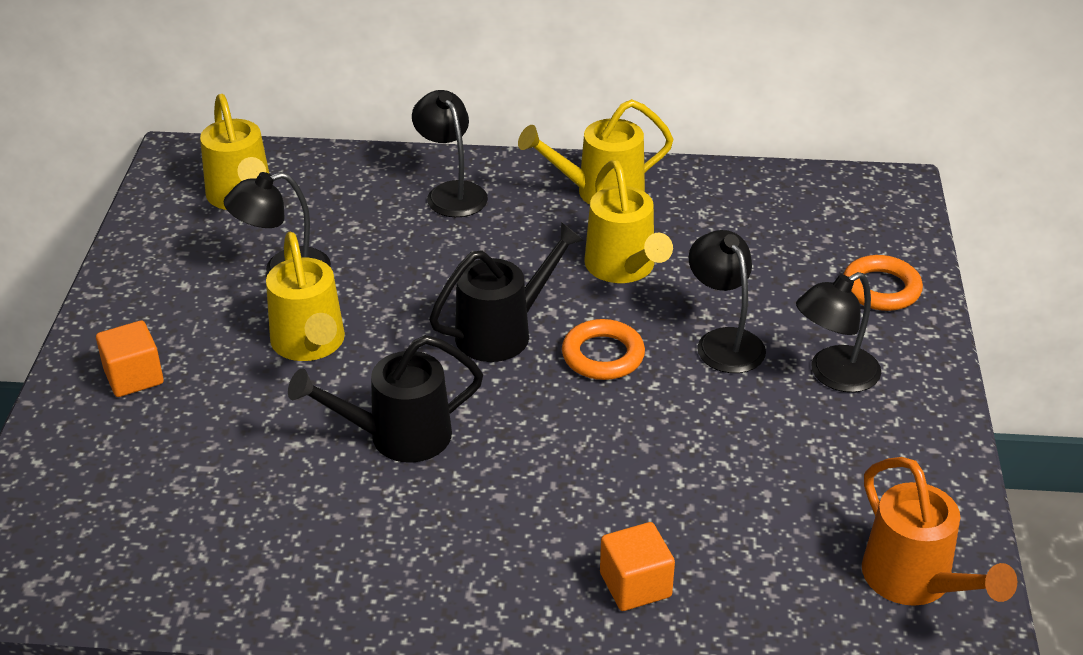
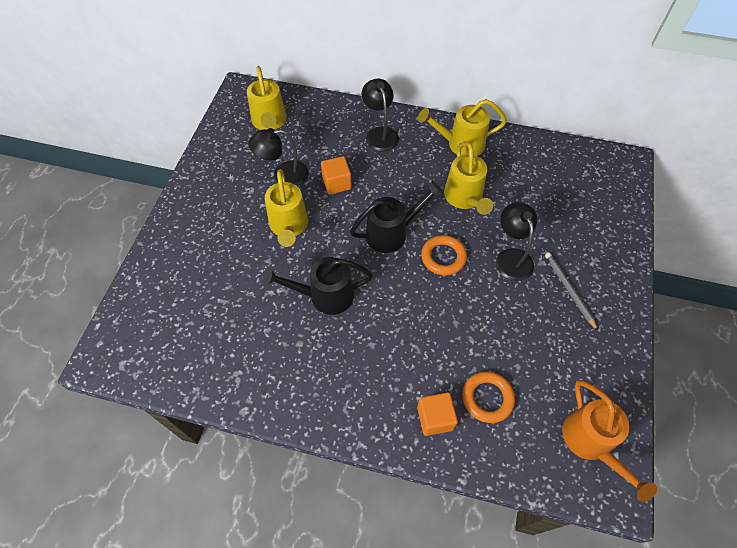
camera: 10 degrees right, 20 degrees up
(134, 377) = (195, 235): orange cube -> orange cube (336, 183)
(833, 375) = (569, 290): black lamp -> grey pencil
(881, 289) = (606, 233): orange ring -> orange ring (487, 398)

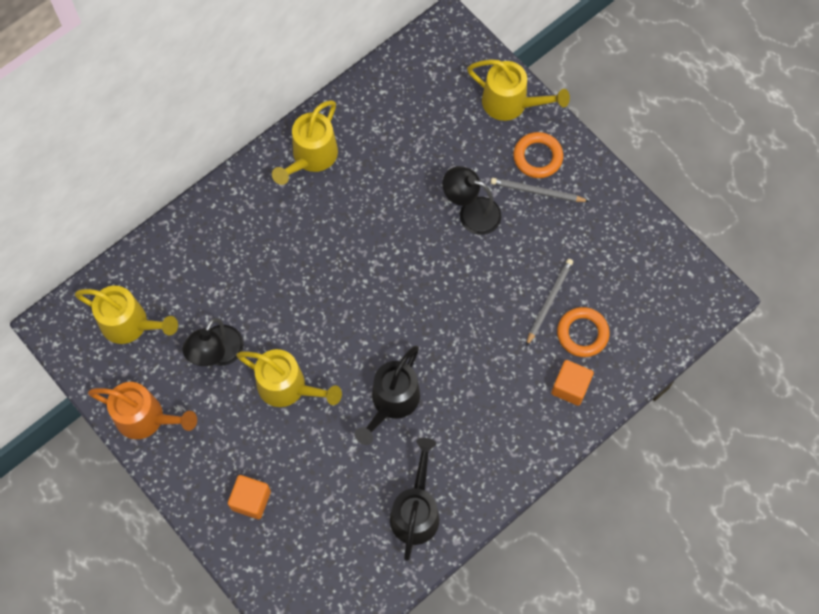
camera: 55 degrees left, 10 degrees up
(336, 183) = (268, 308): orange cube -> orange cube (251, 500)
(380, 134) = (236, 224): black lamp -> none
(392, 233) = (368, 297): black watering can -> black watering can (416, 511)
(443, 257) = (428, 270): orange ring -> orange ring (537, 157)
(464, 199) = (379, 204): yellow watering can -> yellow watering can (511, 104)
(491, 355) = (549, 301): none -> grey pencil
(591, 443) = (670, 284): orange watering can -> orange watering can (146, 418)

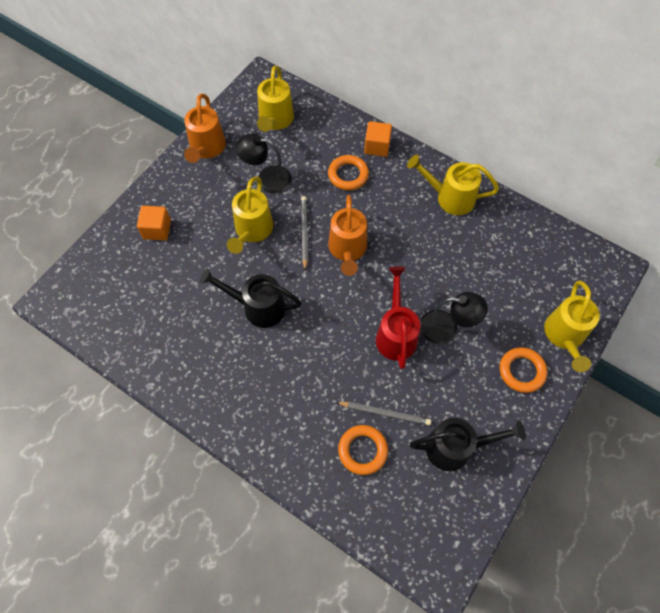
camera: 75 degrees right, 5 degrees down
(243, 259) = (348, 175): none -> orange ring
(346, 287) = (347, 250): none -> orange watering can
(416, 511) = (169, 348): black watering can -> black watering can (456, 448)
(464, 265) = (396, 333): none -> red watering can
(471, 212) = (447, 328): black lamp -> black lamp turned 90 degrees clockwise
(537, 192) = (487, 378): grey pencil -> grey pencil (304, 233)
(570, 387) = (308, 451): orange cube -> orange cube (377, 146)

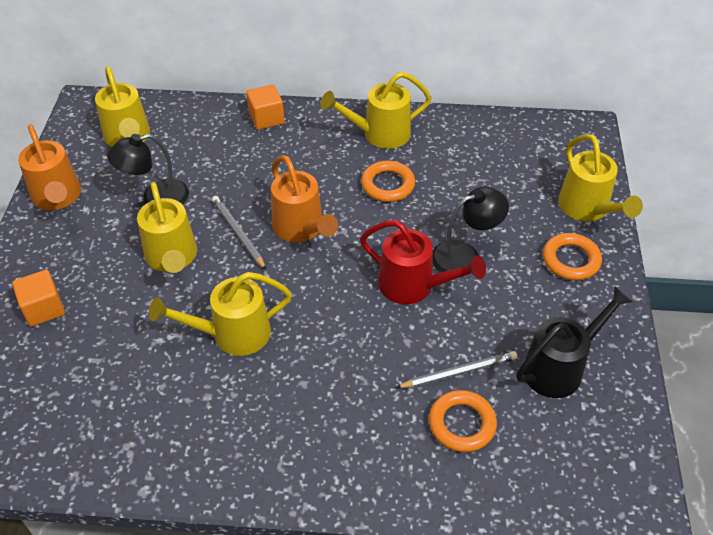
camera: 30 degrees left, 15 degrees down
(257, 307) = (232, 334): black watering can -> yellow watering can
(348, 175) = (251, 157): orange ring -> orange ring (387, 185)
(396, 333) = (414, 286): red watering can -> red watering can turned 150 degrees clockwise

